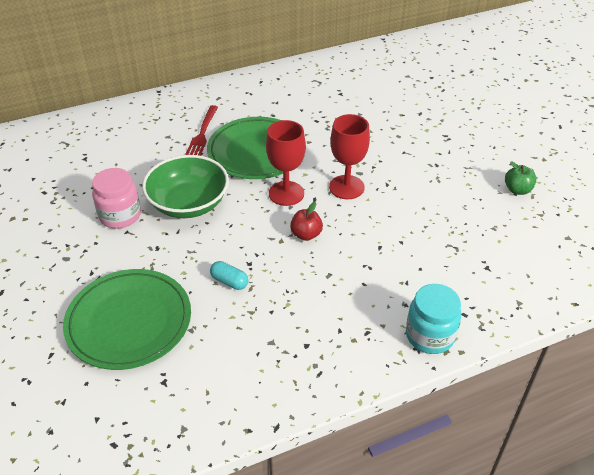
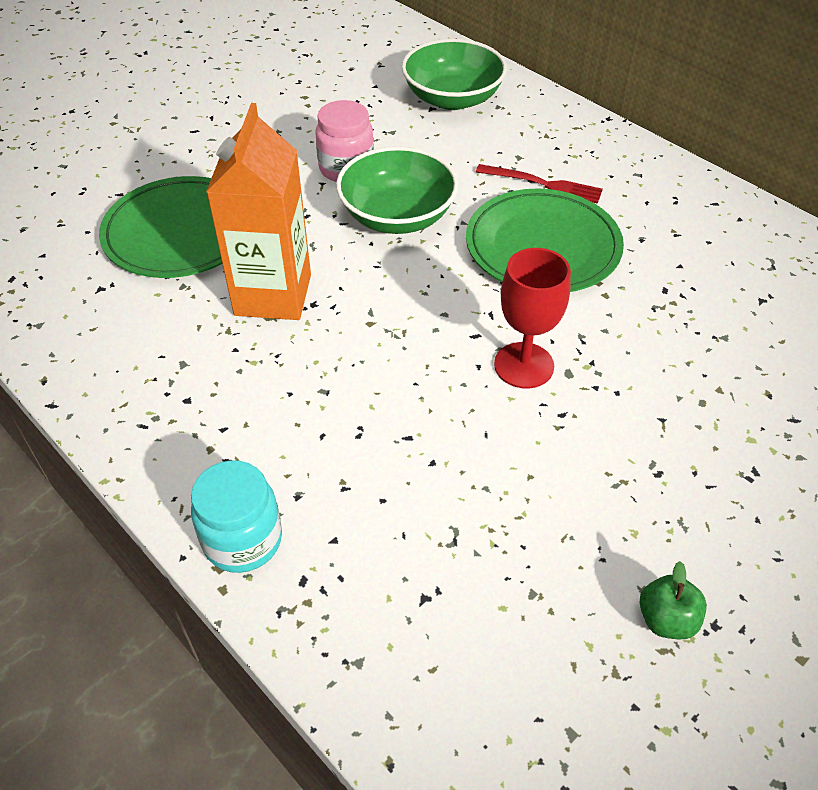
camera: 70 degrees right, 5 degrees up
(82, 146) = (452, 98): none -> green bowl
(202, 134) = (544, 184): red fork -> red fork turned 150 degrees counterclockwise
(229, 281) = (273, 295): turquoise capsule -> orange carton
(286, 193) = (470, 302): red goblet -> none
(306, 234) = (394, 345): red apple -> none

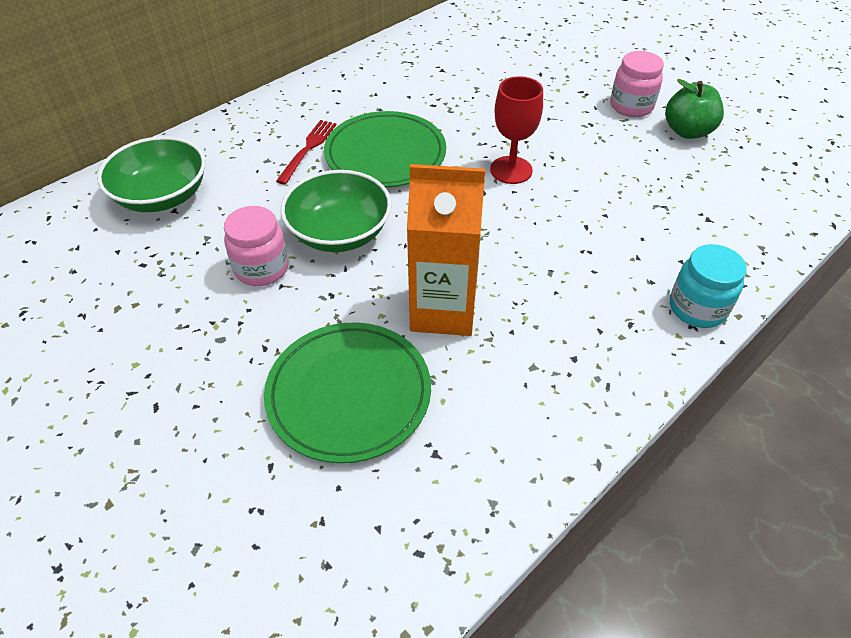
camera: 90 degrees left, 0 degrees up
(666, 619) = (687, 131): green apple -> green apple, size x1.59
(727, 541) = (631, 106): none -> pink jar

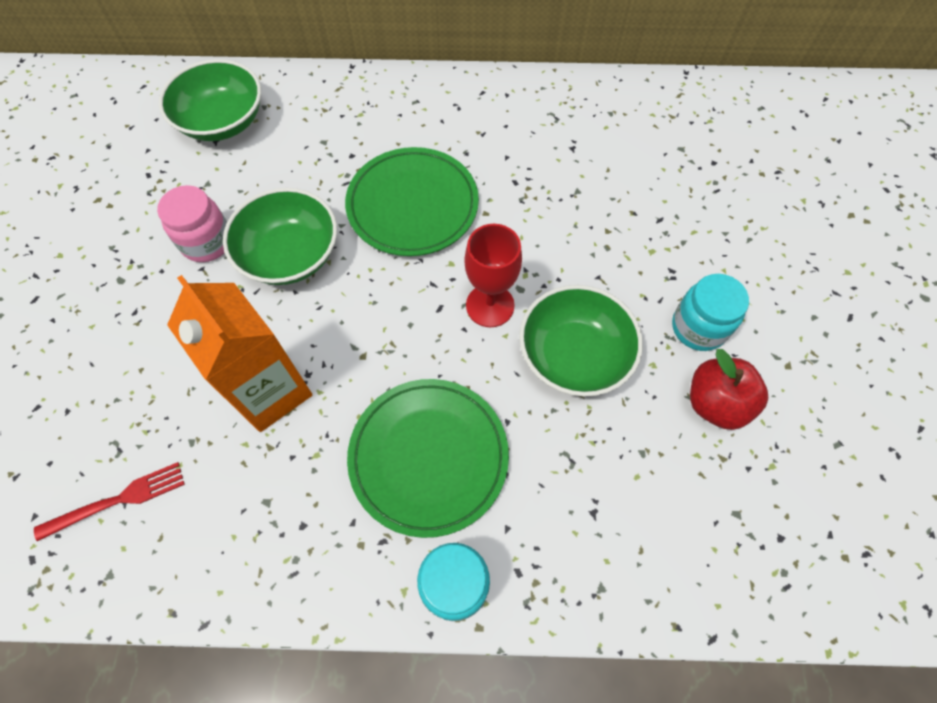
camera: 45 degrees right, 15 degrees up
(308, 148) = (364, 153): red fork -> red fork (119, 499)
(349, 394) = (135, 399): green plate -> green plate (428, 457)
(591, 160) = (574, 355): none -> green bowl
(631, 106) = (698, 327): pink jar -> turquoise jar
(687, 131) = (715, 403): green apple -> red apple

